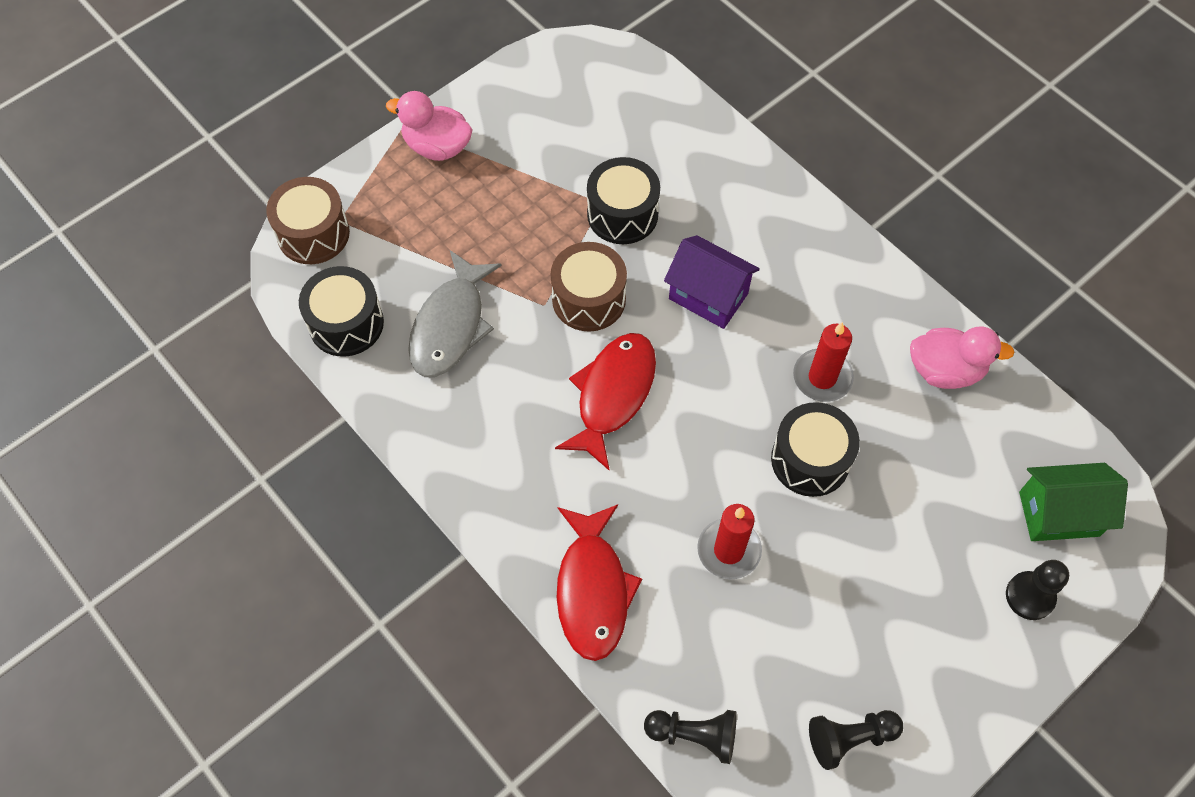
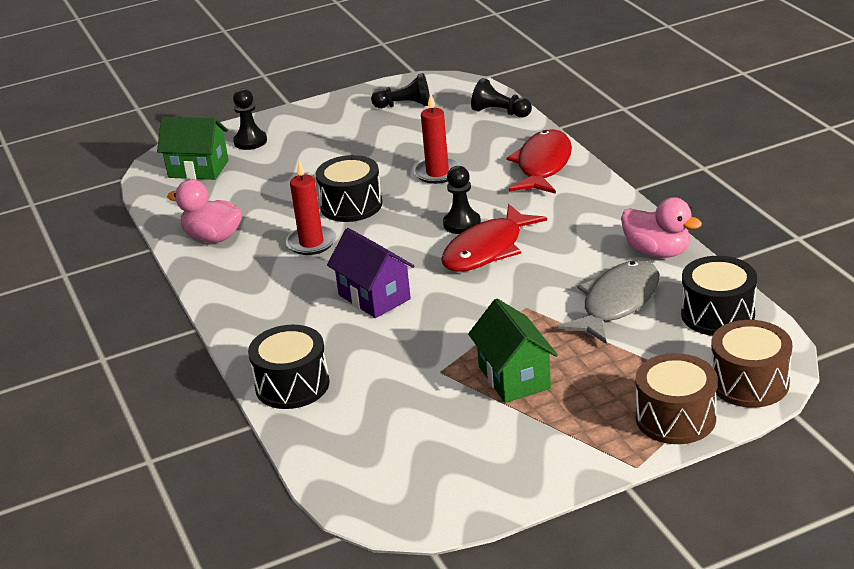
camera: 160 degrees left, 30 degrees down
(437, 146) = (601, 441): pink duck -> pink duck (657, 252)
(530, 206) = (514, 377): none -> green house
(589, 299) = (483, 306): brown drum -> brown drum (675, 418)
(622, 214) = (423, 361): black drum -> black drum (292, 385)
(658, 441) = (462, 224): none -> black pawn

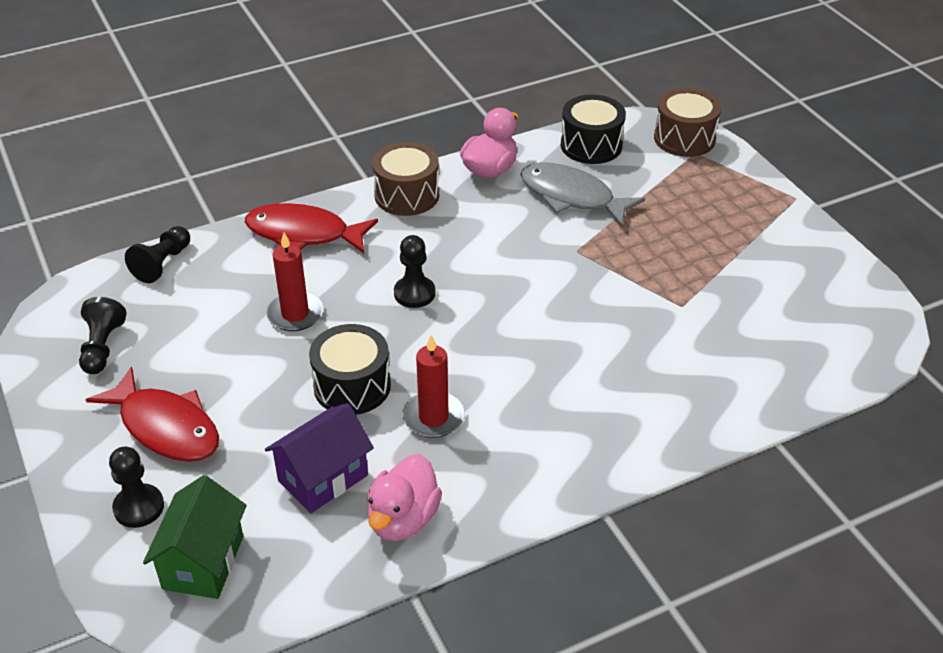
camera: 95 degrees left, 10 degrees up
(292, 385) = (713, 412): black drum -> none
(374, 297) = (553, 357): purple house -> purple house (323, 478)
(487, 250) = (470, 275): red fish -> red fish (166, 427)
(514, 377) = (687, 259): green house -> none
(675, 418) = (733, 176): brown drum -> brown drum (407, 195)

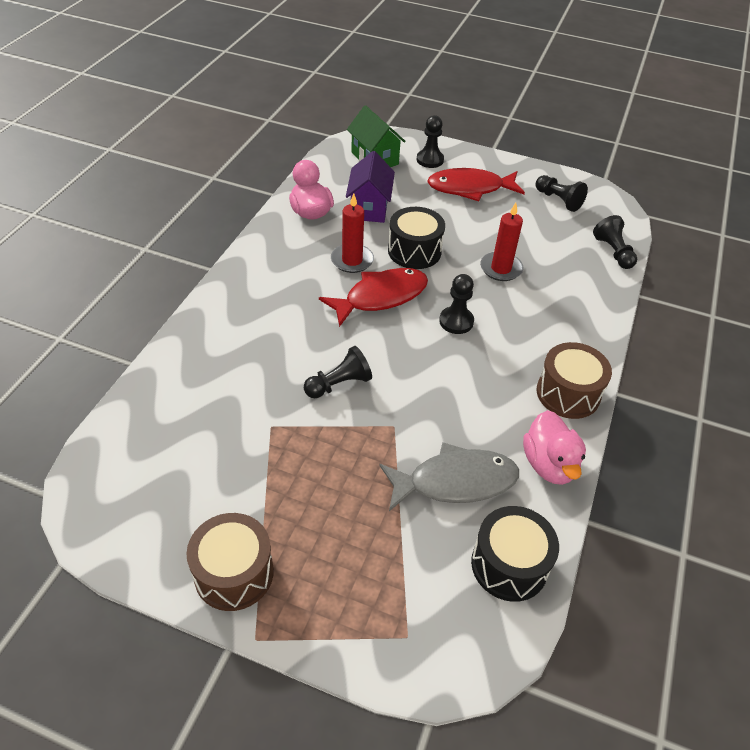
camera: 135 degrees right, 5 degrees up
(303, 234) = (578, 318): red fish -> red fish (381, 297)
(588, 304) = (339, 384): none -> black pawn
(684, 138) = (437, 654): brown drum -> brown drum (234, 573)

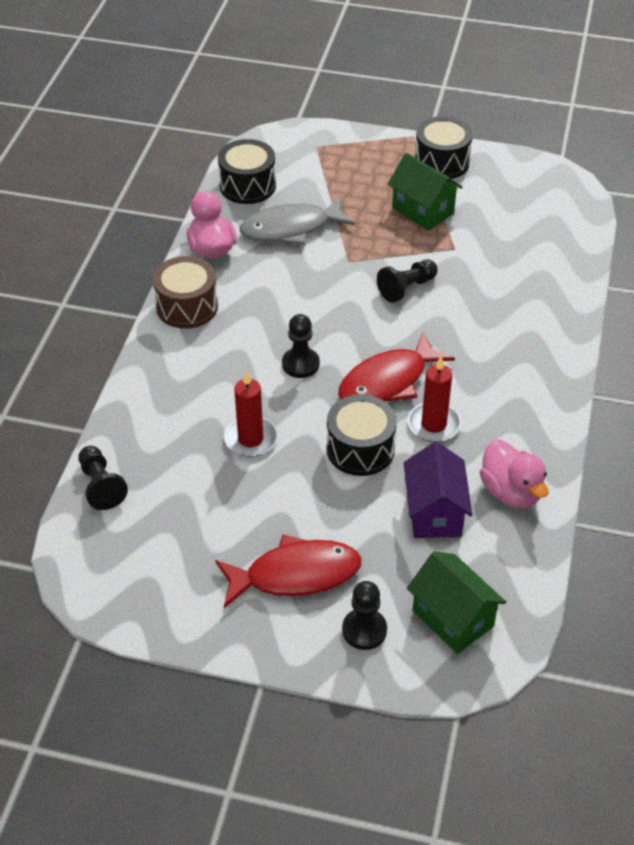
camera: 175 degrees right, 0 degrees up
(234, 573) = (441, 162): brown drum -> black drum
(289, 487) = (423, 210): none -> green house
(558, 200) = (162, 571): black pawn -> none

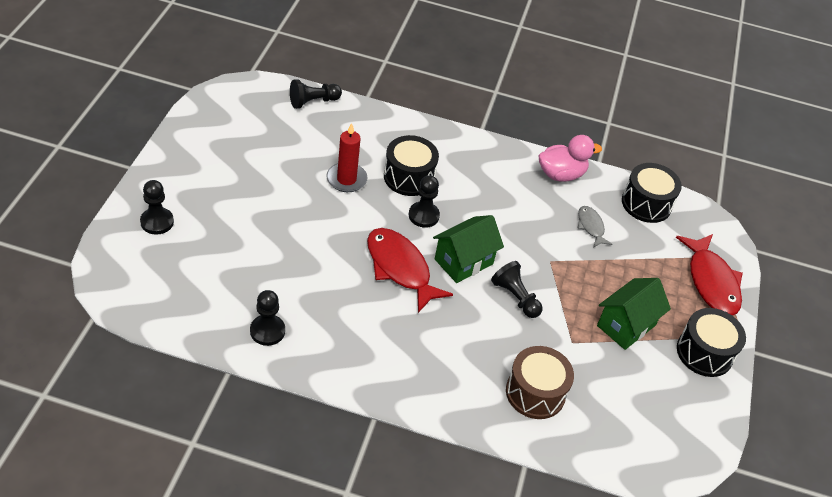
camera: 85 degrees right, 0 degrees up
(187, 306) = (491, 155): brown drum -> brown drum (535, 393)
(291, 228) = (591, 226): grey fish -> grey fish, size x0.52
(295, 574) = (214, 191): red fish -> red fish (711, 282)
(360, 449) = (327, 241): black drum -> black drum (409, 177)
(433, 424) = (348, 291): red candle -> none
(434, 512) = (255, 277): purple house -> none
(452, 618) = (153, 273): green house -> green house (463, 261)
(511, 492) = (267, 331): pink duck -> black pawn

